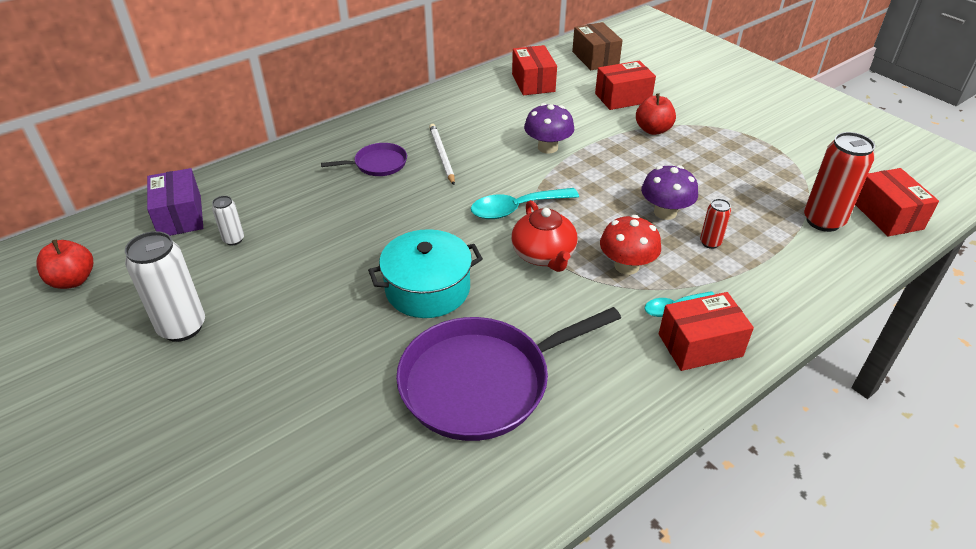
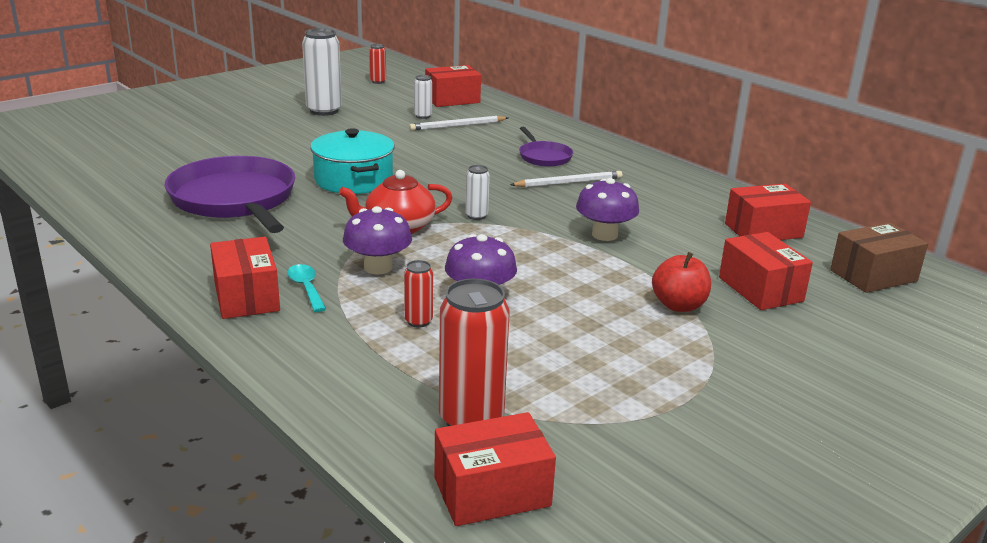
camera: 85 degrees right, 15 degrees down
(73, 280) = (378, 82): red apple -> red can
(180, 216) = (452, 99): purple box -> red box
(275, 214) = (457, 126): none -> white pencil
(516, 209) = (476, 216): turquoise spoon -> white can
(626, 266) = (378, 267): red mushroom -> purple mushroom

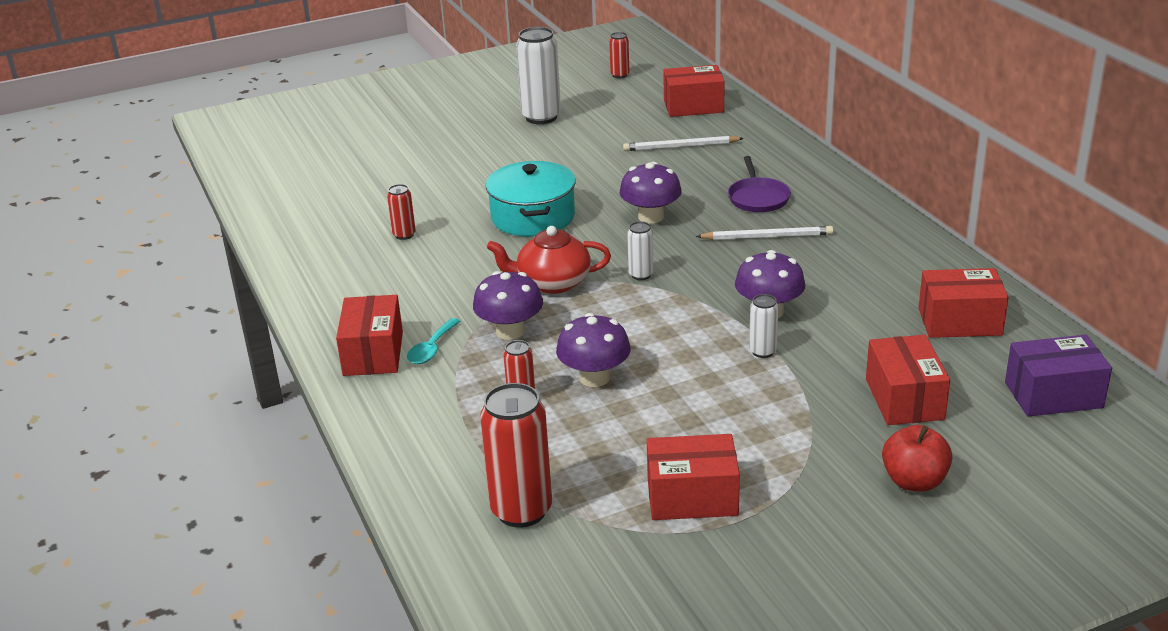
camera: 20 degrees right, 5 degrees up
(235, 200) = (404, 235): purple pan -> red can
(306, 288) = (431, 349): turquoise spoon -> turquoise spoon turned 150 degrees counterclockwise
(423, 116) = (647, 130): white can -> white can (762, 351)
(460, 174) = (651, 217): none -> purple mushroom
(492, 492) = (506, 584): red box -> red box (692, 497)
(678, 305) = (799, 409): red apple -> red apple (914, 481)
(873, 275) = (1053, 395): brown box -> purple box

